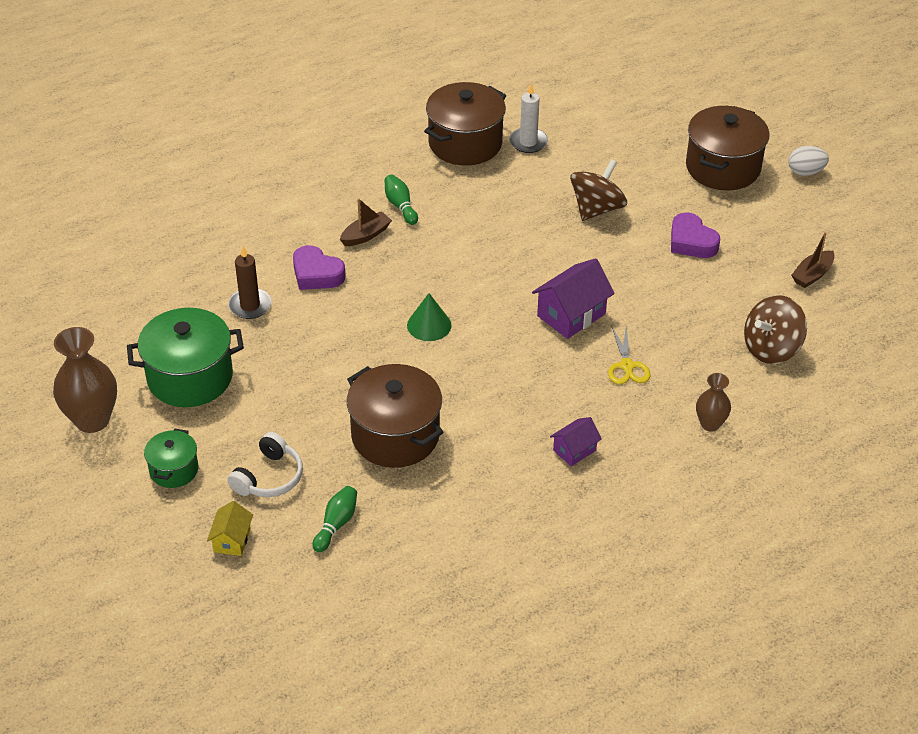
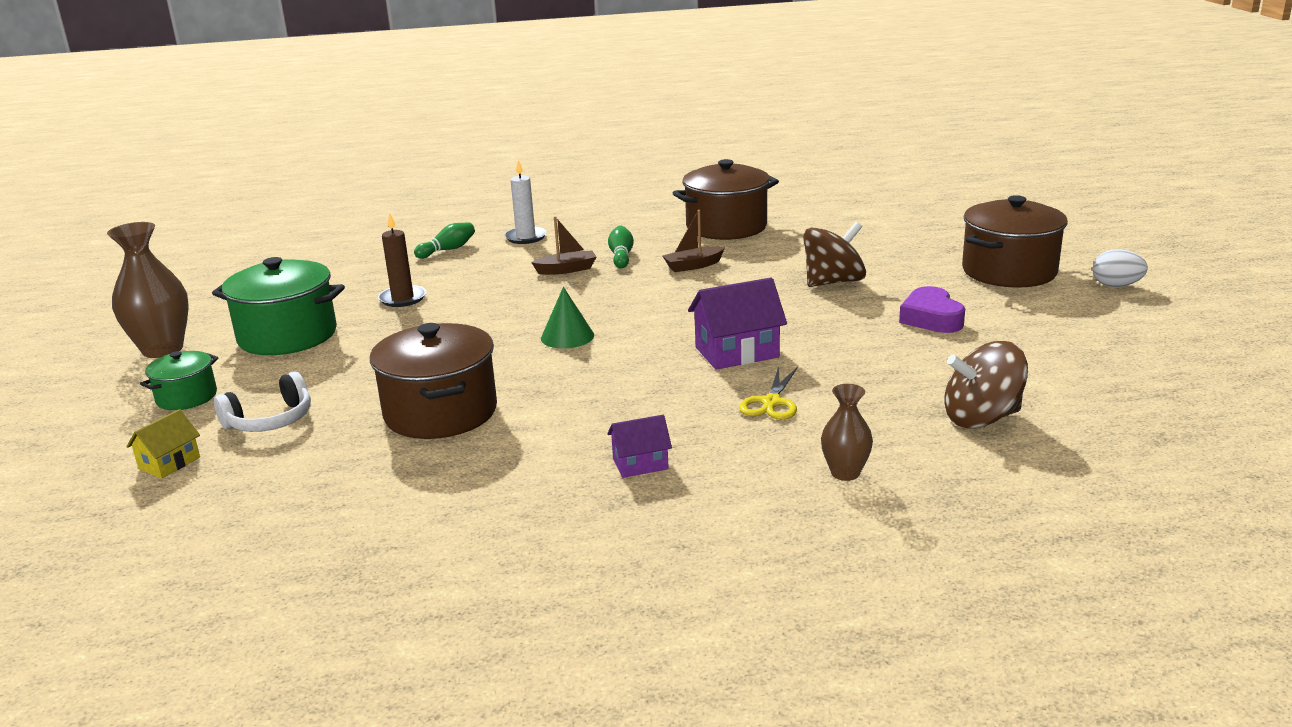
camera: 25 degrees right, 20 degrees down
(316, 274) = (490, 287): purple heart -> none
(336, 524) = (292, 473): green bowling pin -> green bowling pin (448, 250)
(528, 142) = (793, 233): white candle -> white candle (526, 237)
(812, 275) = (1080, 364): brown boat -> brown boat (693, 266)

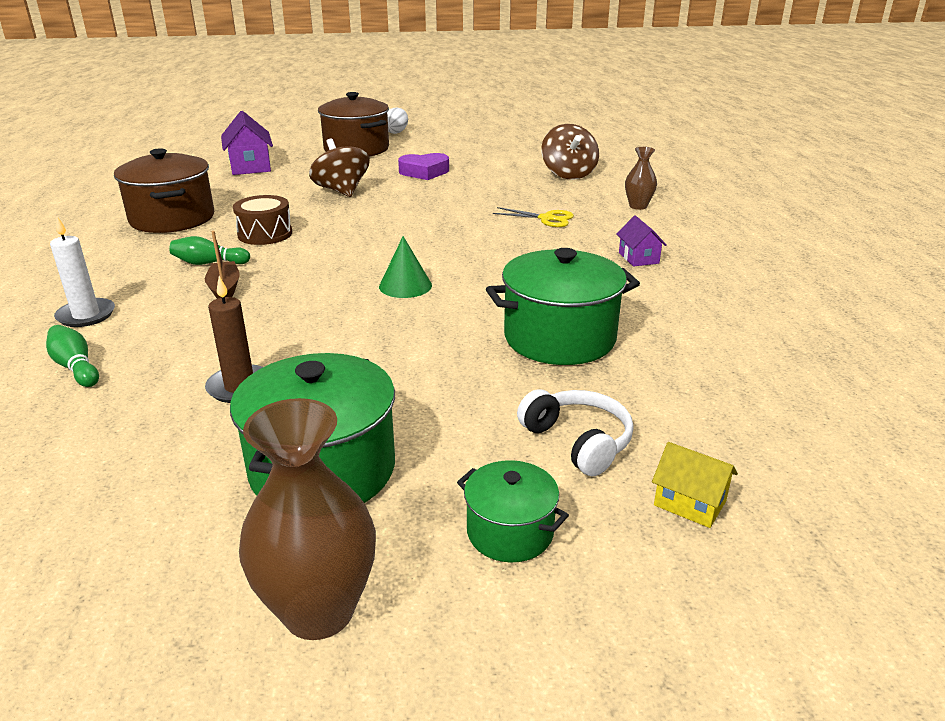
camera: 90 degrees left, 5 degrees up
(440, 412) = (559, 338): brown pot -> green pot
(693, 266) = (265, 234): brown boat -> brown drum
(737, 352) = (461, 225): purple house -> purple house (250, 166)

